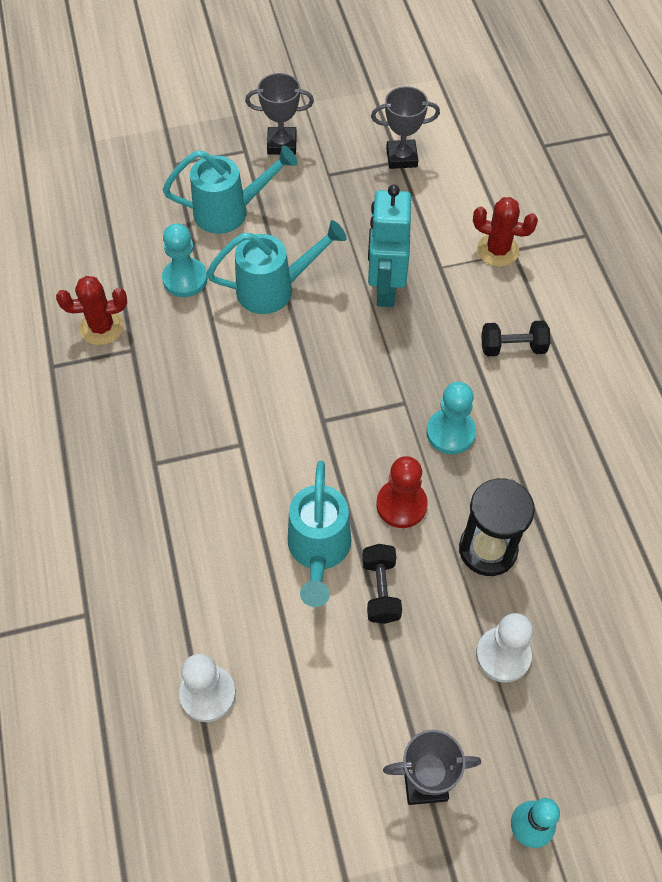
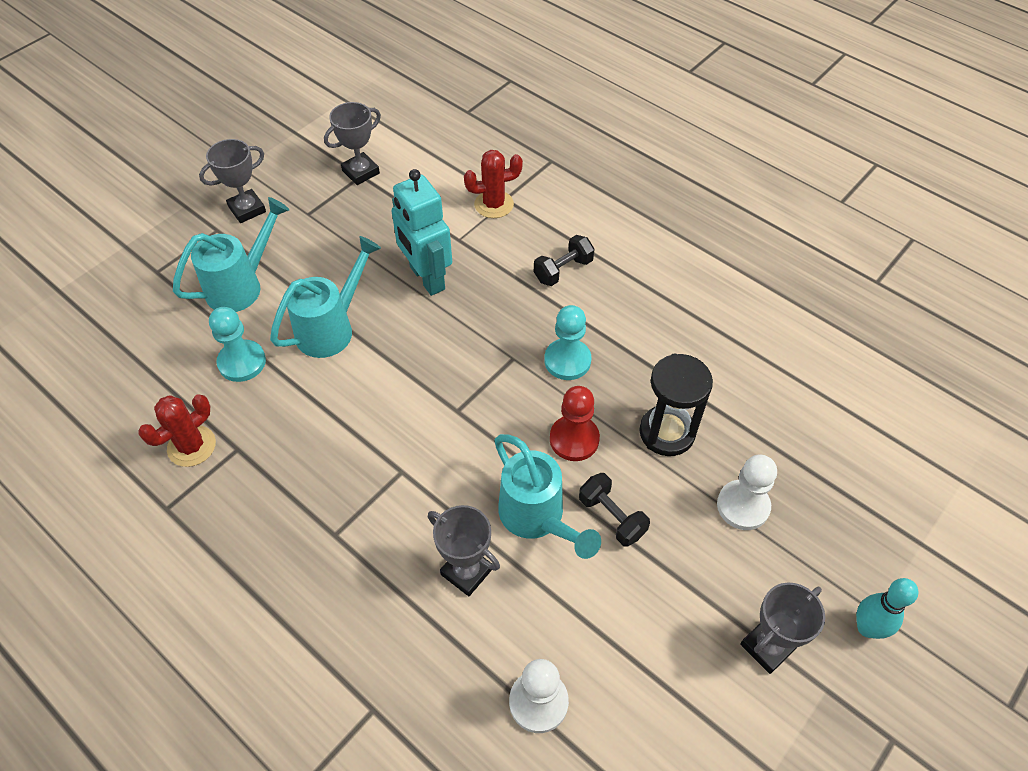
camera: 35 degrees left, 5 degrees down
(230, 557) = (466, 571): none -> grey trophy

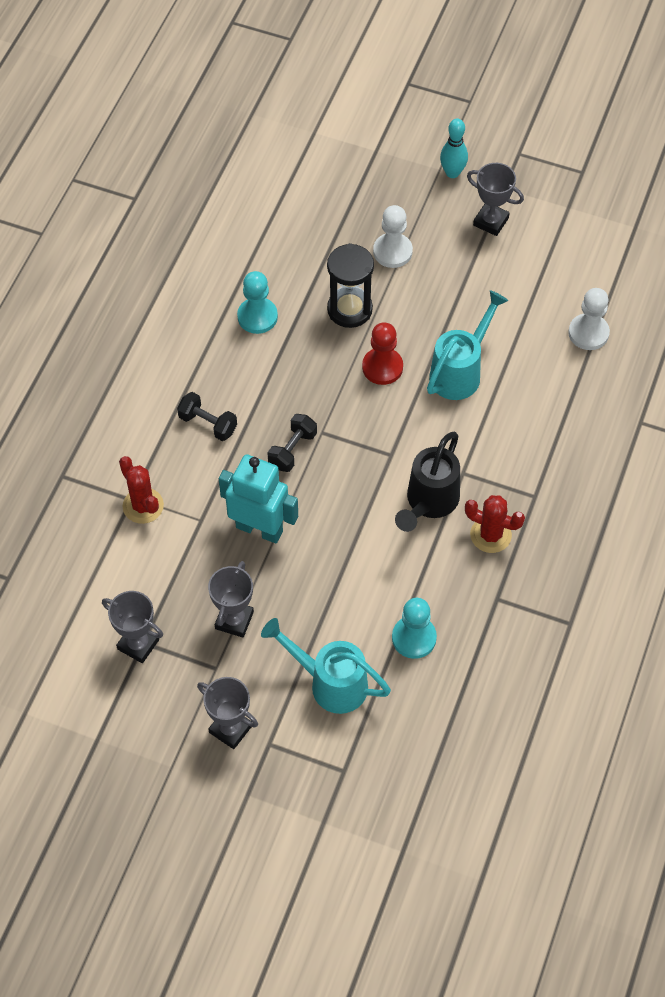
camera: 110 degrees left, 5 degrees up
(191, 446) = (510, 634): red cactus -> red cactus (490, 535)
(331, 328) = (347, 582): turquoise watering can -> none
(381, 426) = (429, 502): none -> black watering can
(426, 278) = (259, 529): turquoise robot -> turquoise robot turned 105 degrees counterclockwise
(466, 571) = (522, 402): grey trophy -> grey trophy (234, 620)
(567, 361) = (308, 392): turquoise pawn -> turquoise pawn (257, 317)
(612, 517) = (438, 326): black dumbbell -> black dumbbell (292, 450)

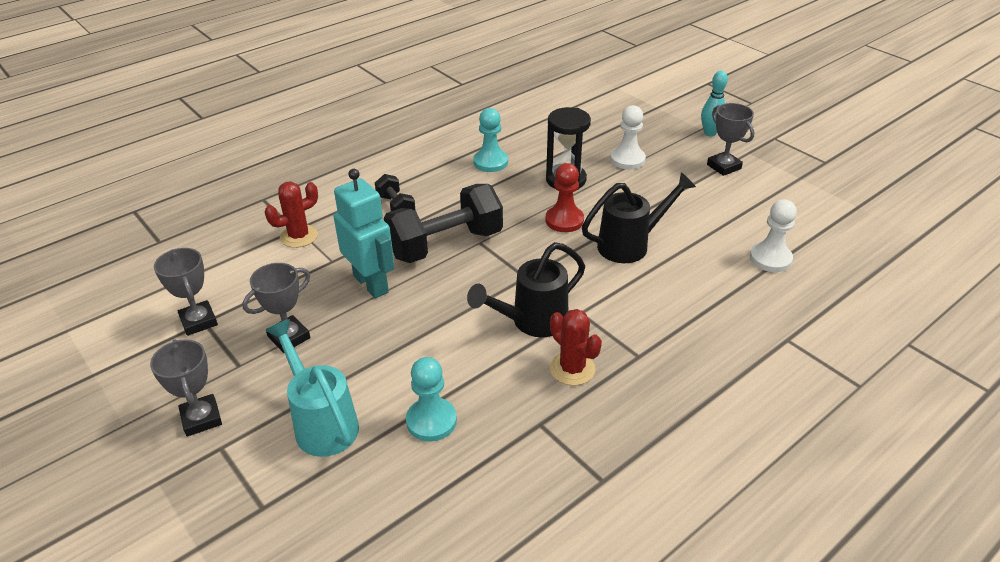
camera: 30 degrees right, 20 degrees down
(143, 506) = (299, 236): red cactus -> red cactus turned 60 degrees clockwise
(292, 450) = (445, 244): black dumbbell -> black dumbbell, size x2.01
(460, 372) = (630, 245): turquoise watering can -> black watering can

